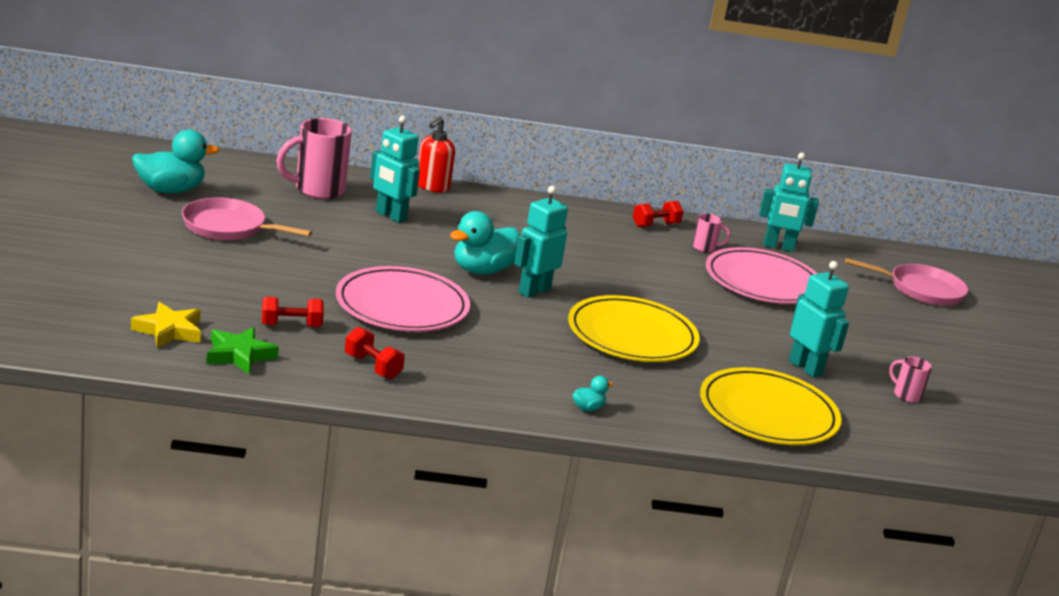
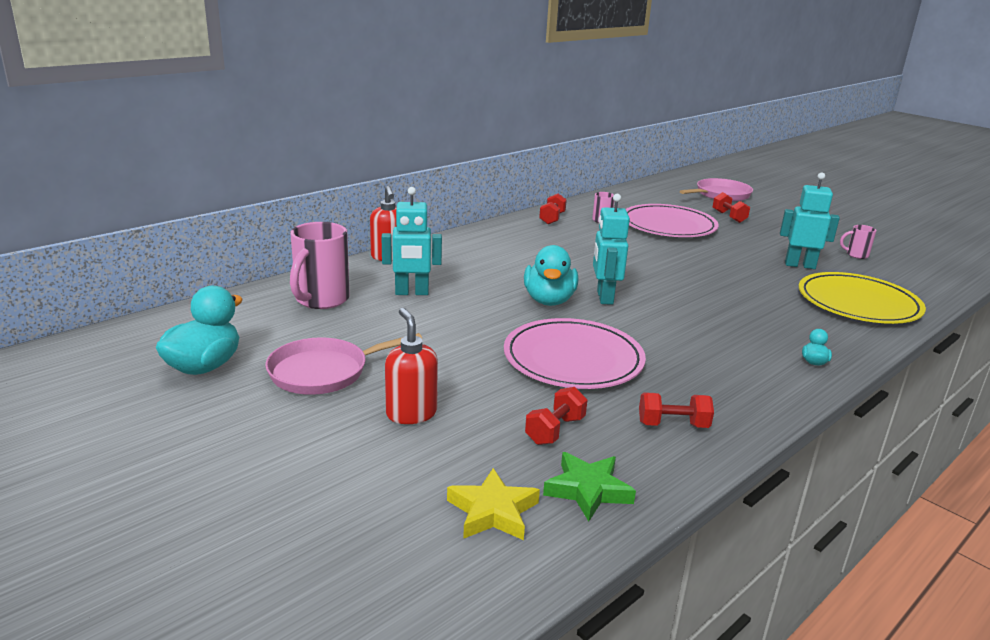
camera: 40 degrees left, 0 degrees up
(229, 272) = (411, 413): none -> red soap dispenser
(632, 335) = (708, 296): yellow plate -> none
(778, 247) = (625, 202): turquoise robot -> none
(862, 307) = (729, 217): none -> red dumbbell

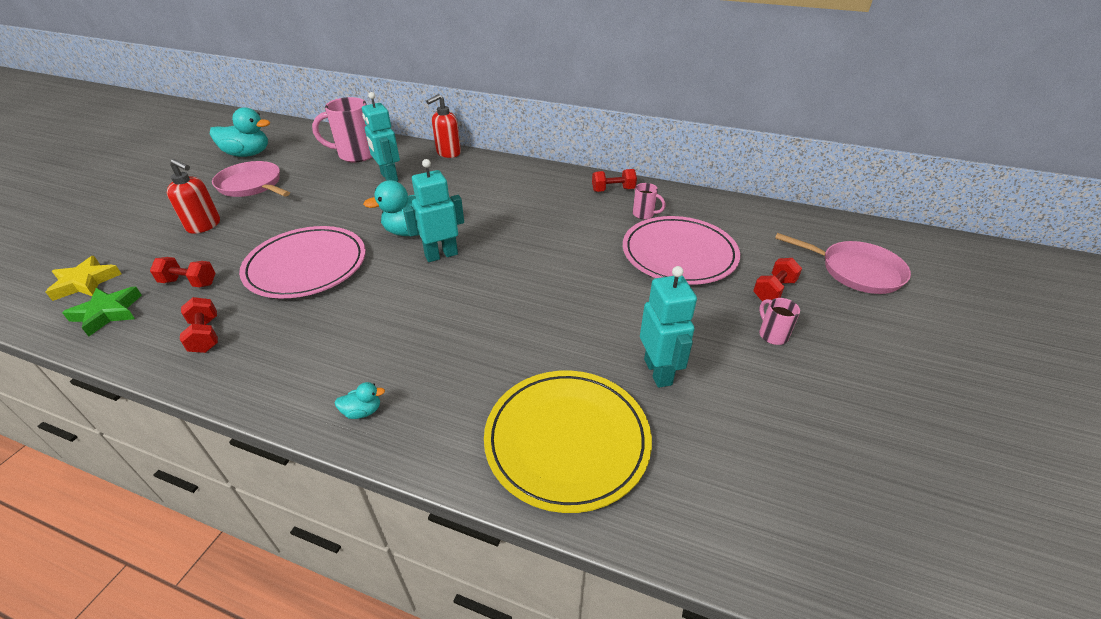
camera: 65 degrees right, 15 degrees up
(411, 413) = (204, 225): red soap dispenser -> red soap dispenser turned 75 degrees clockwise
(856, 255) = (766, 427): pink mug -> pink mug (772, 334)

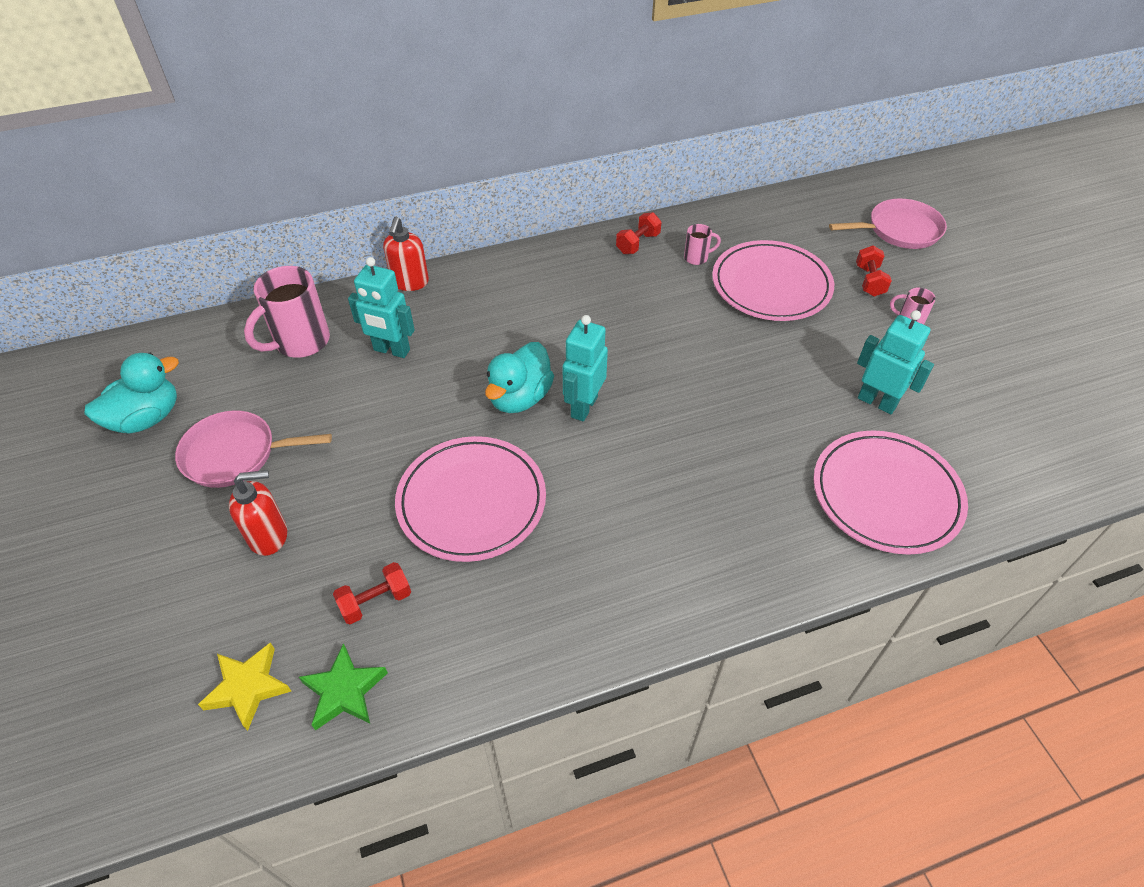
camera: 40 degrees left, 10 degrees up
(205, 335) = (492, 631): red dumbbell -> none
(363, 411) = (729, 583): turquoise duck -> none
(567, 440) = (886, 495): yellow plate -> pink plate

